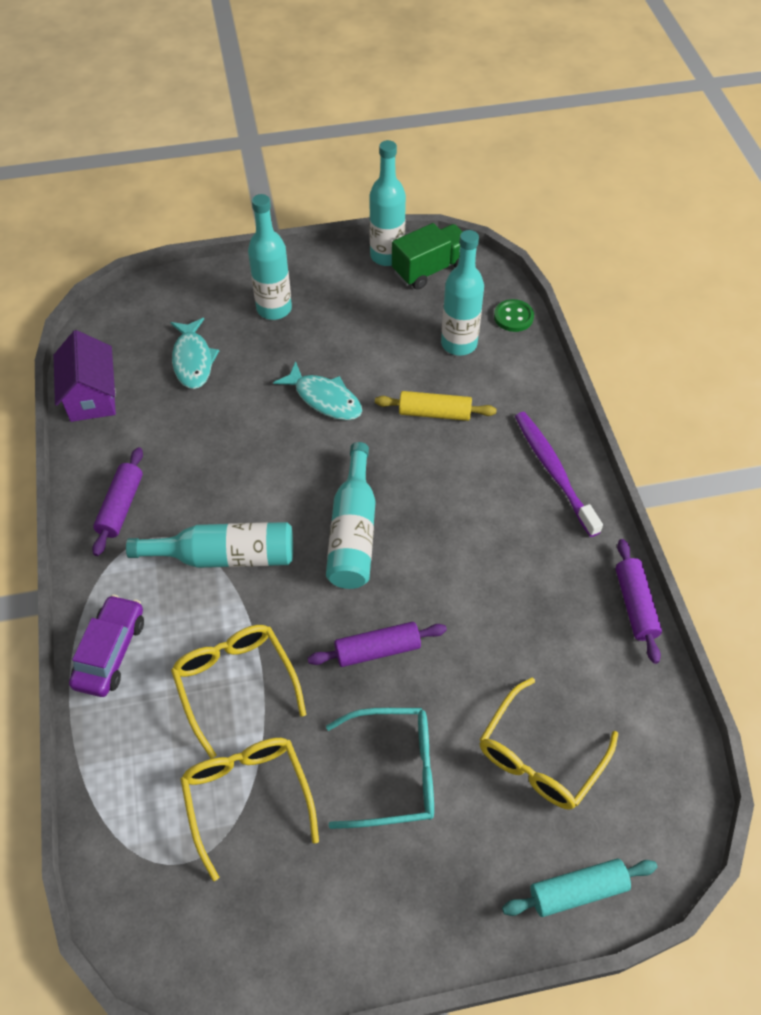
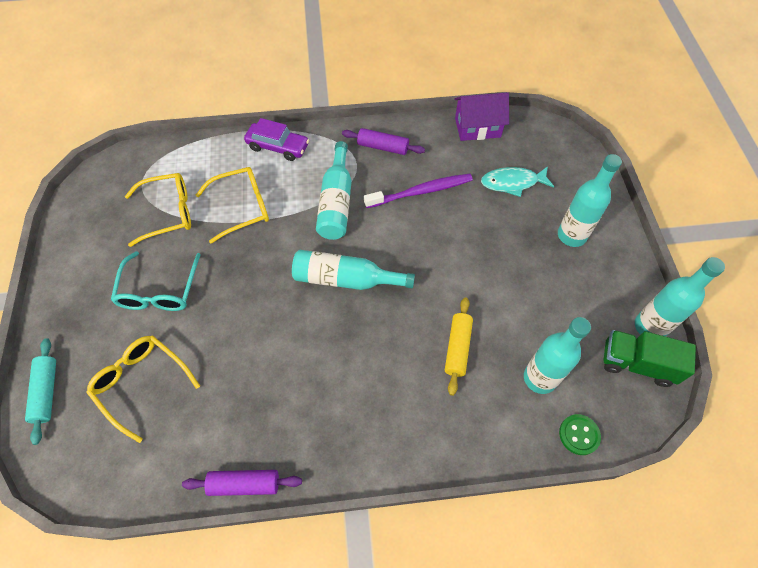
camera: 95 degrees right, 5 degrees up
(324, 399) = (474, 267): turquoise fish -> none
(377, 650) = (247, 288): purple rolling pin -> none
(430, 269) = (637, 364): green truck -> green truck turned 135 degrees clockwise
(553, 471) = (389, 440): purple toothbrush -> purple toothbrush (421, 192)

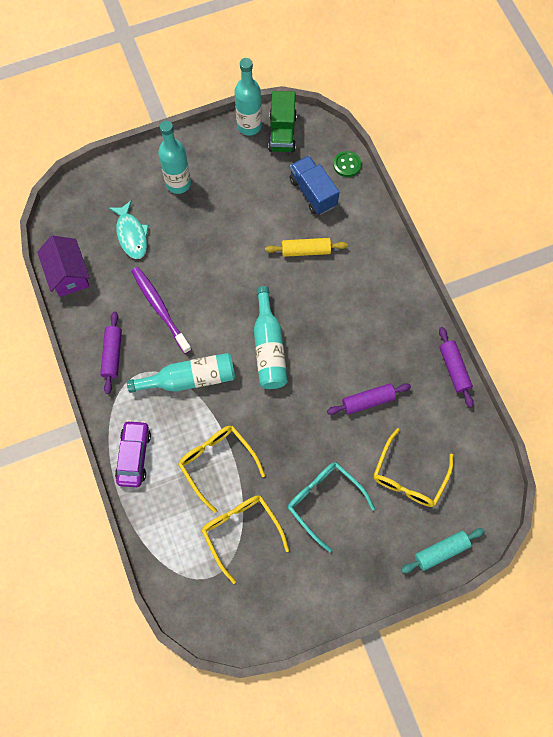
camera: 105 degrees left, 10 degrees up
(159, 290) = (324, 501): turquoise glasses -> turquoise glasses turned 120 degrees counterclockwise
(246, 365) = (368, 401): none -> purple rolling pin
(540, 378) = (313, 193): turquoise bottle -> blue truck

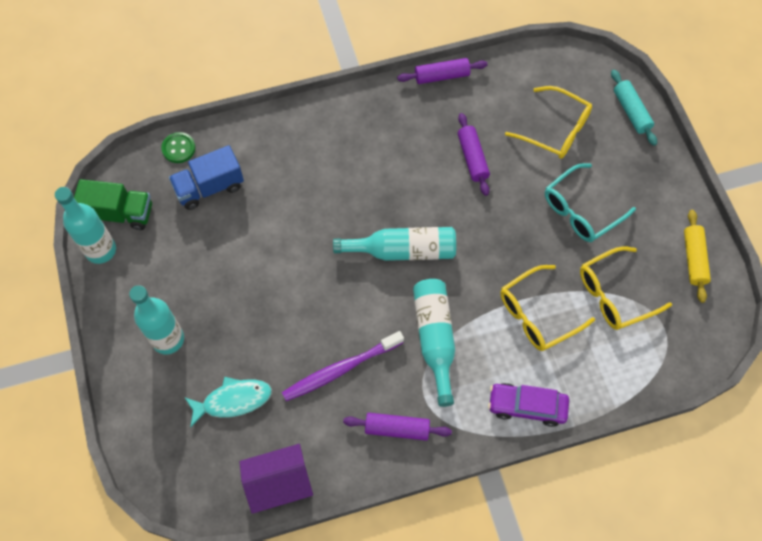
camera: 85 degrees left, 5 degrees down
(306, 251) = (285, 202): yellow rolling pin -> yellow rolling pin (694, 259)

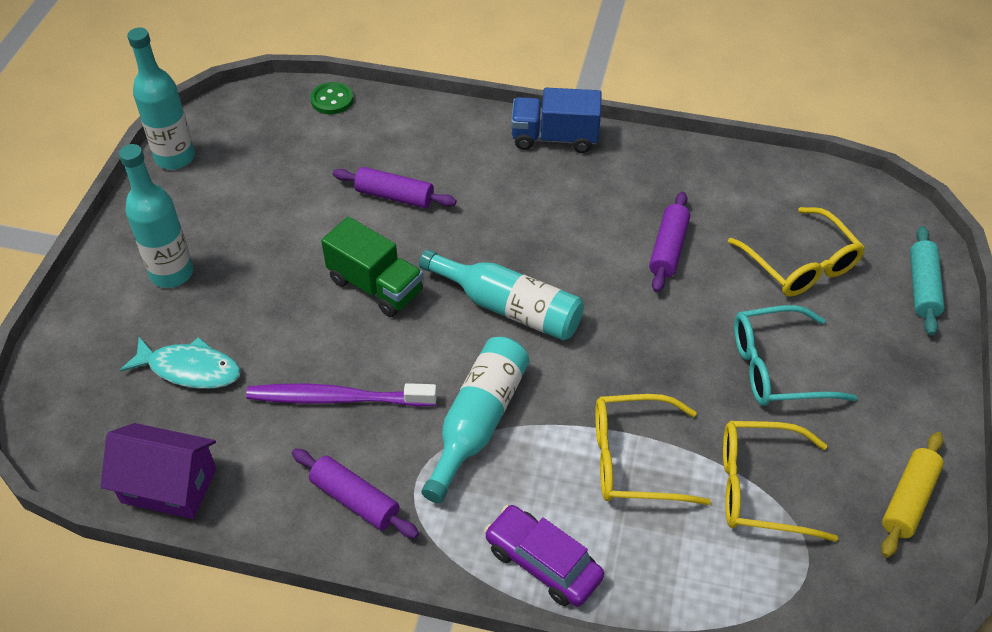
camera: 30 degrees right, 15 degrees down
(119, 213) = (222, 133): green truck -> green truck (375, 286)
(209, 187) = (335, 149): blue truck -> blue truck (554, 138)
(441, 76) = (689, 150): purple rolling pin -> purple rolling pin (395, 196)

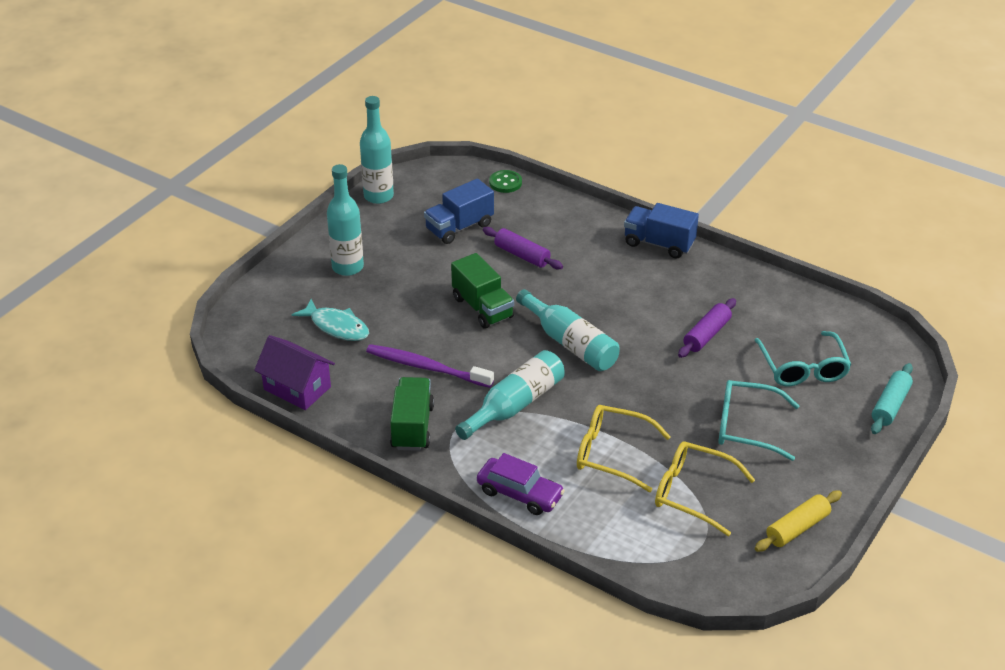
camera: 20 degrees right, 10 degrees down
(298, 176) = (459, 227): none -> blue truck
(355, 500) = (412, 427): purple rolling pin -> green truck
(543, 562) = (519, 494): purple car -> purple car turned 150 degrees clockwise
(800, 264) = (803, 368): yellow glasses -> turquoise glasses

